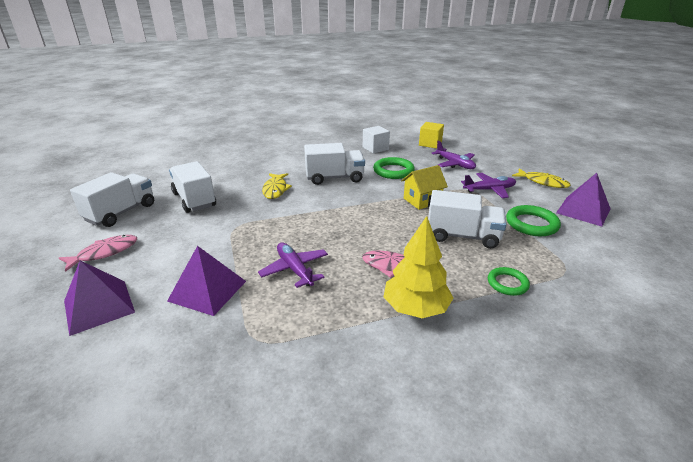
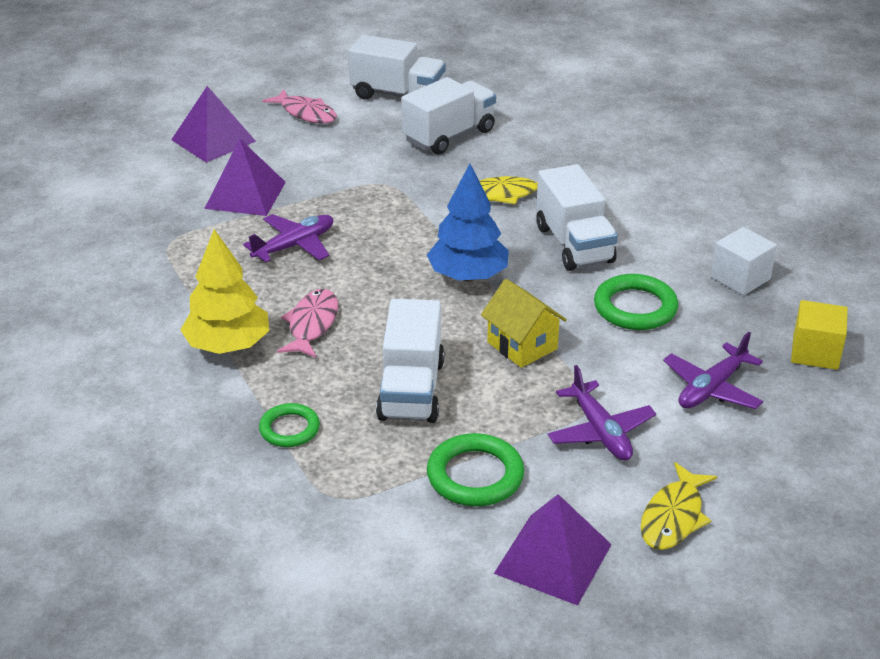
camera: 80 degrees right, 5 degrees up
(354, 209) = (468, 276): none -> blue tree

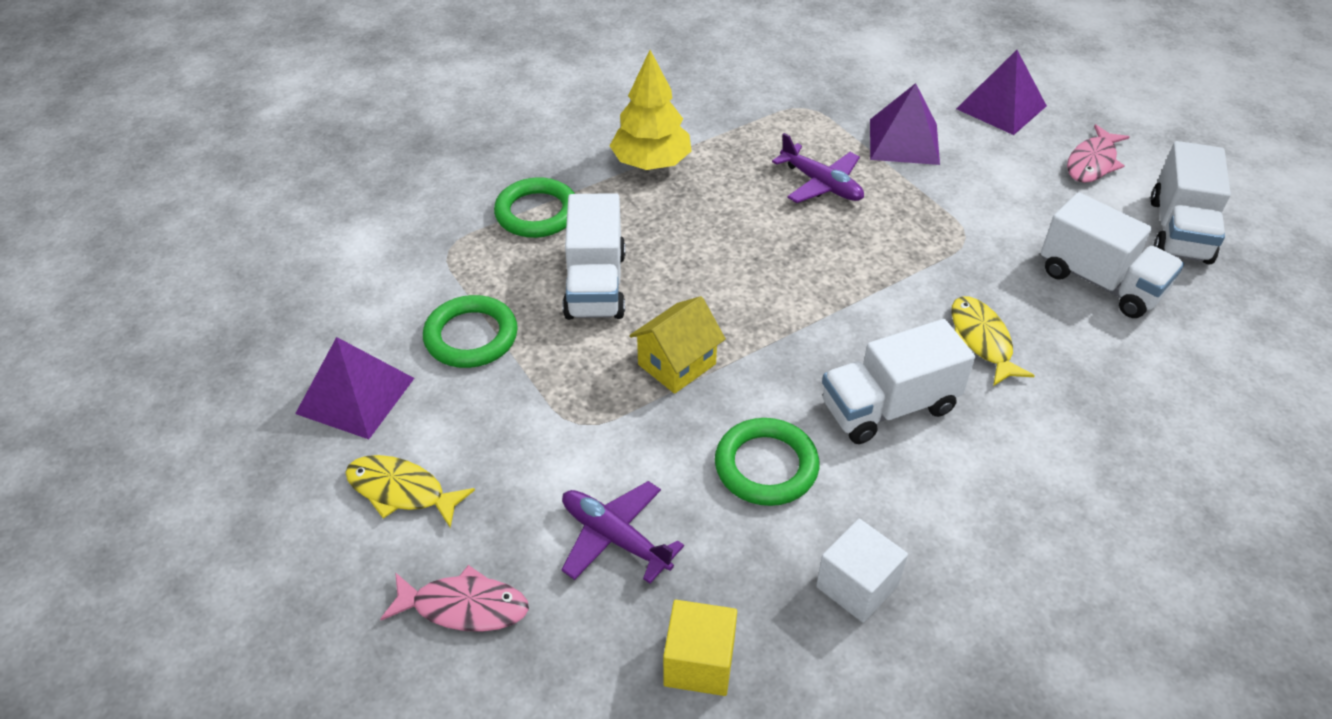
camera: 85 degrees right, 10 degrees up
(289, 429) = (537, 213): green ring -> green ring, size x1.55
(312, 324) = (690, 210): pink fish -> pink fish (464, 607)
(411, 390) = (595, 285): white truck -> white truck turned 90 degrees counterclockwise
(468, 276) = (797, 315): blue tree -> none
(600, 432) = (535, 431): purple plane -> none

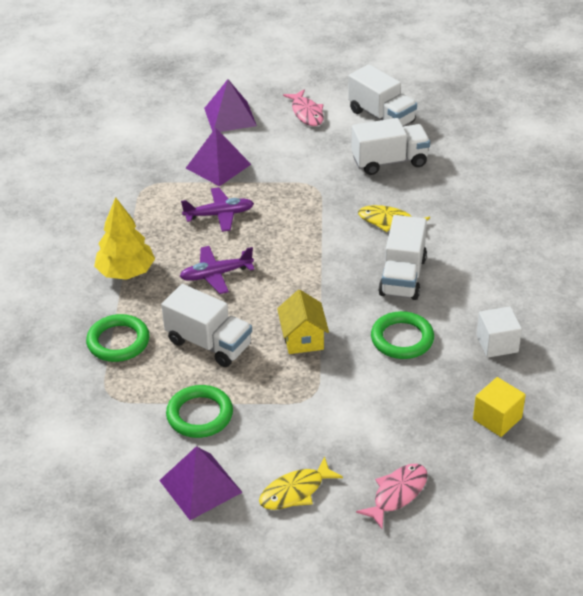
camera: 55 degrees left, 5 degrees down
(615, 537) = (400, 416): purple plane -> purple plane (216, 275)

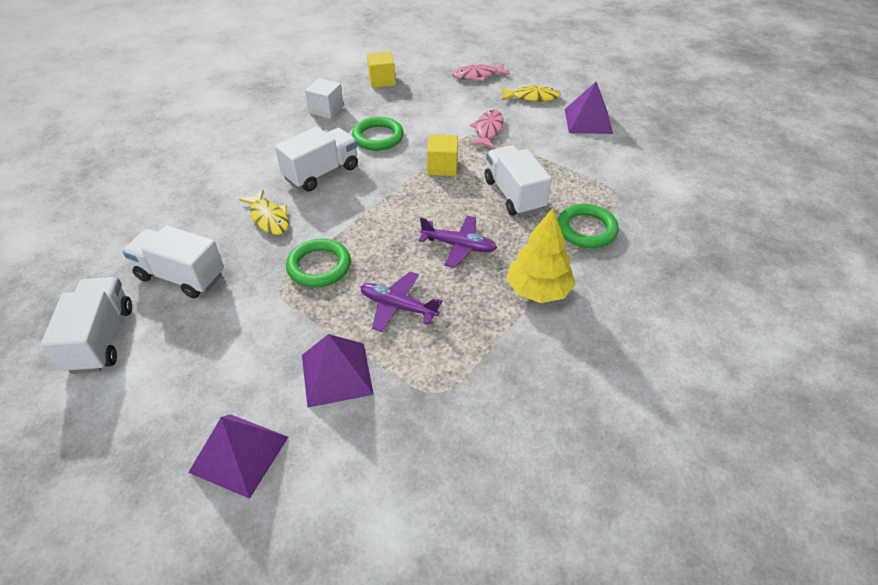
camera: 145 degrees left, 5 degrees up
(200, 415) = (559, 155): green ring -> green ring (319, 266)
(303, 339) = (442, 167): yellow house -> yellow cube
(306, 113) = (157, 397): pink fish -> pink fish (488, 130)

